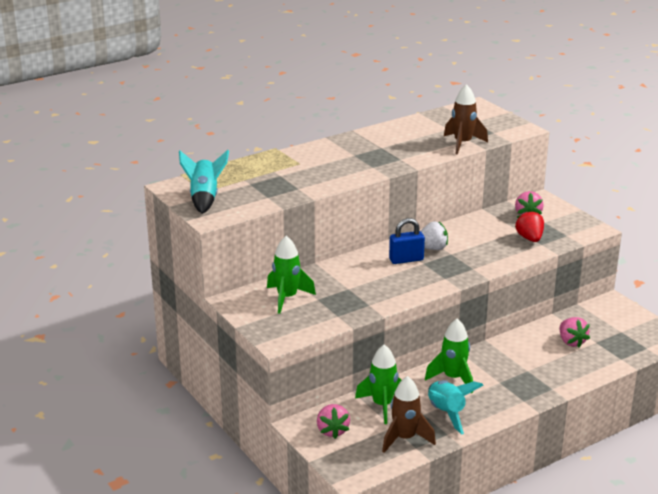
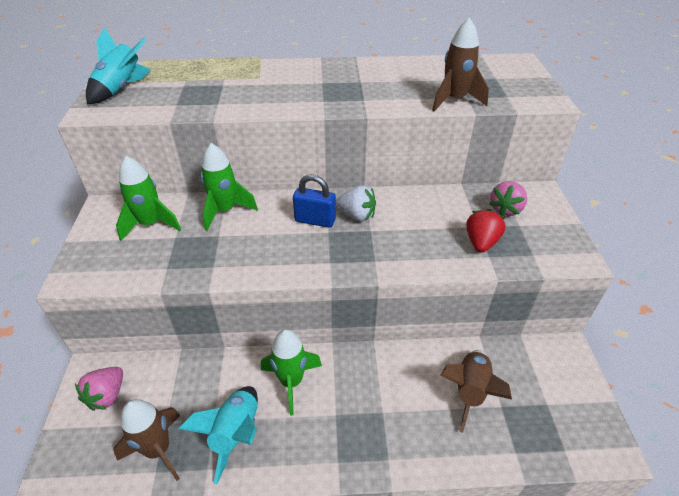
camera: 30 degrees right, 15 degrees up
(382, 405) = (186, 385): green rocket -> green rocket (225, 211)
(571, 342) = (470, 391): pink strawberry -> brown rocket

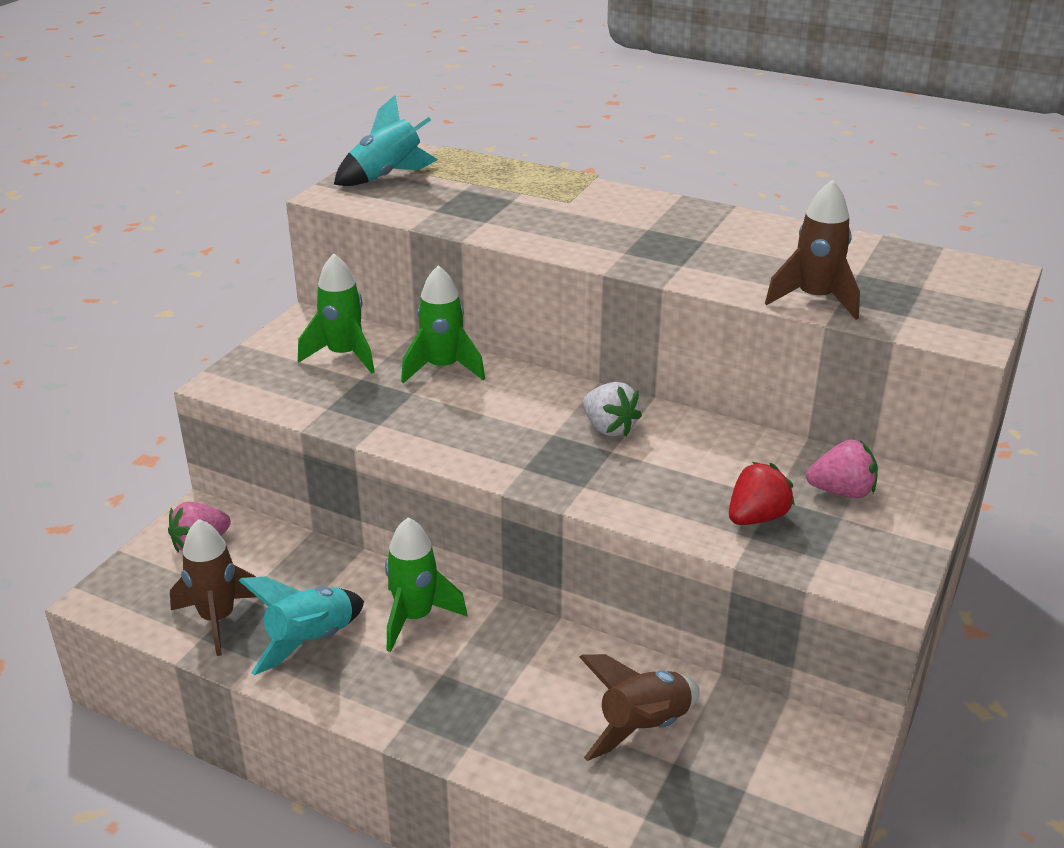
camera: 30 degrees right, 10 degrees down
(315, 220) = (547, 416): blue padlock -> none
(505, 209) = (842, 492): pink strawberry -> pink strawberry turned 150 degrees counterclockwise

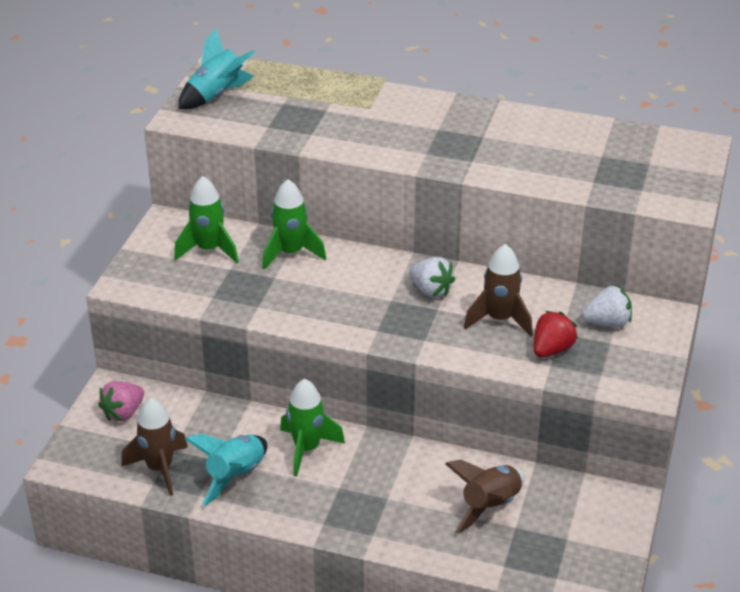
camera: 10 degrees left, 5 degrees up
(815, 299) = (574, 183): brown rocket -> brown rocket (499, 319)
(842, 492) = (607, 323): pink strawberry -> white strawberry

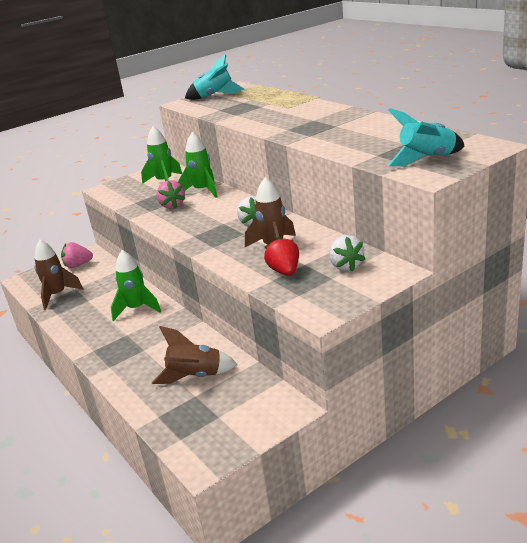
camera: 40 degrees right, 10 degrees down
(235, 476) = (85, 310): turquoise rocket -> turquoise rocket (427, 159)
(280, 289) = (172, 206): none -> pink strawberry
(551, 349) = (284, 271): red strawberry -> red strawberry turned 90 degrees counterclockwise
(607, 323) = (345, 266): white strawberry -> white strawberry turned 45 degrees clockwise

